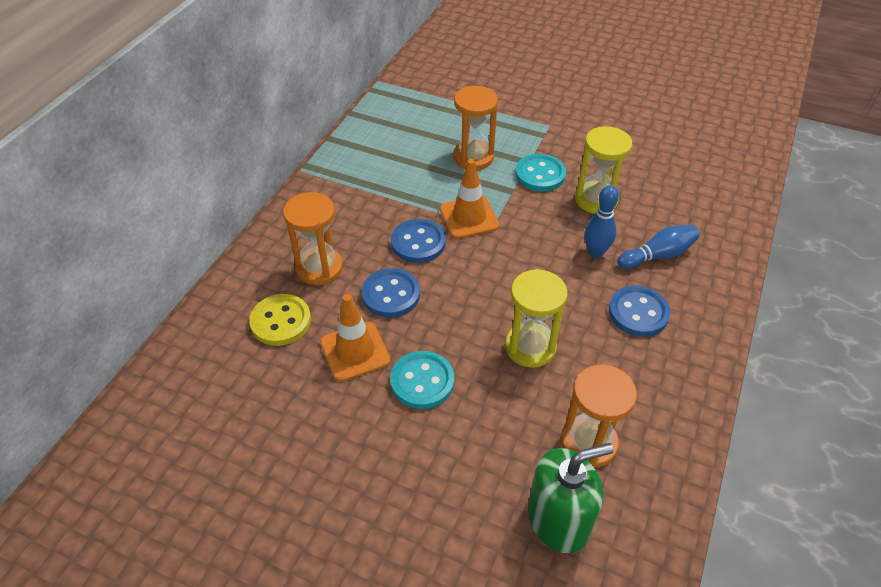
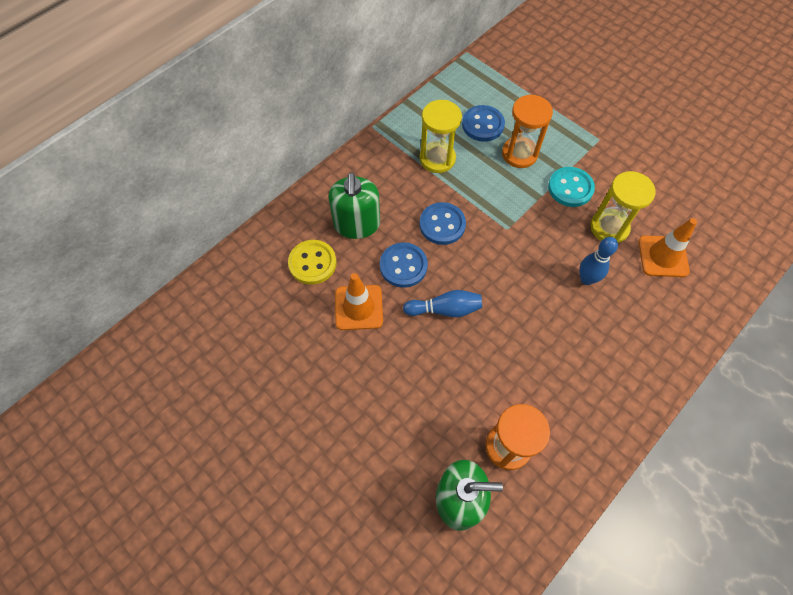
camera: 20 degrees right, 15 degrees up
(319, 268) = (356, 224): orange hourglass -> green soap dispenser
(422, 381) = (400, 350): turquoise button -> none
(469, 217) = (492, 213): orange traffic cone -> orange traffic cone (663, 256)
(530, 347) = (495, 349): yellow hourglass -> yellow hourglass (437, 159)
(638, 313) = (598, 347): blue button -> blue button (482, 125)
(657, 255) = (639, 299): blue bowling pin -> blue bowling pin (445, 309)

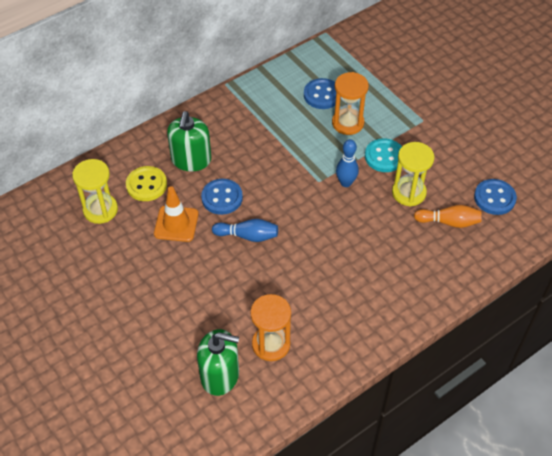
camera: 10 degrees right, 10 degrees down
(437, 159) = (274, 117): yellow hourglass -> yellow hourglass (100, 210)
(442, 224) = (264, 170): blue button -> blue button (494, 198)
(586, 279) = (376, 230): blue bowling pin -> blue bowling pin (346, 183)
(663, 256) = (449, 222): orange traffic cone -> orange bowling pin

